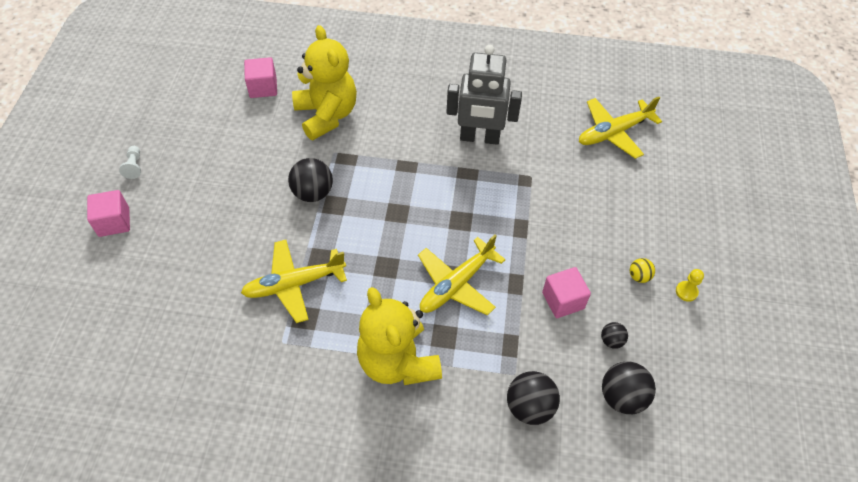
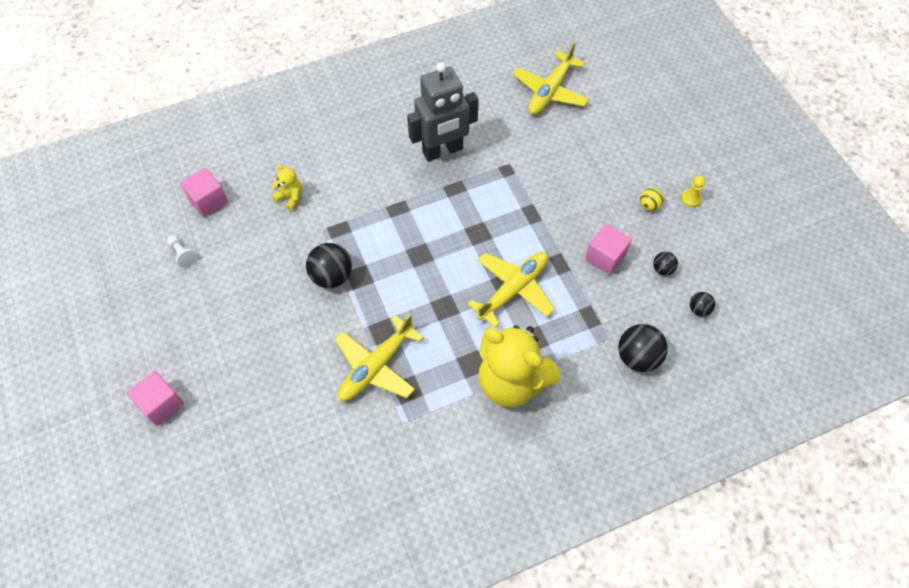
camera: 30 degrees left, 5 degrees up
(134, 166) = (138, 341): white pawn -> white pawn (182, 254)
(327, 115) = (290, 197): yellow teddy bear -> yellow teddy bear, size x0.43
(456, 284) = (513, 290): yellow plane -> yellow plane turned 150 degrees counterclockwise
(622, 397) = (699, 309): black ball -> black ball, size x0.53

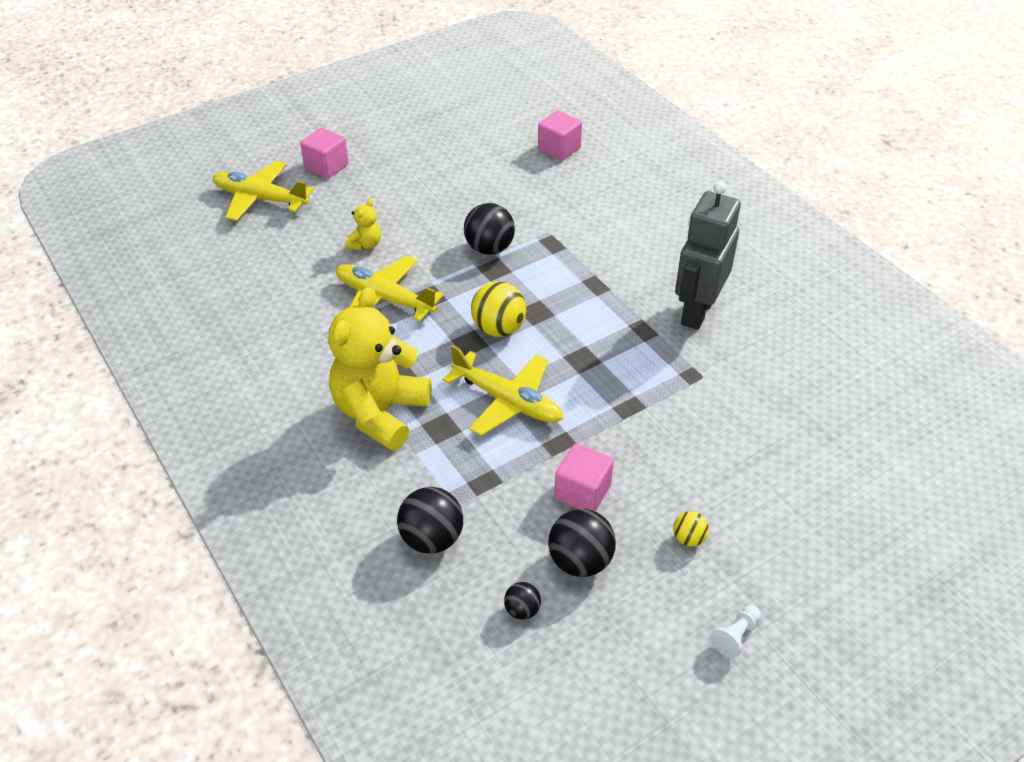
camera: 80 degrees right, 15 degrees down
(182, 254) = (490, 146): white pawn -> white pawn (735, 636)
(290, 197) = (582, 202): yellow teddy bear -> yellow teddy bear (365, 244)
(433, 284) = (498, 329): none -> yellow ball
(443, 151) = (697, 311): grey robot -> grey robot turned 60 degrees clockwise
(550, 91) = (851, 406): yellow plane -> yellow plane (260, 199)
(662, 269) = (580, 561): black ball -> black ball, size x1.87
(691, 199) = (720, 593): yellow pawn -> none

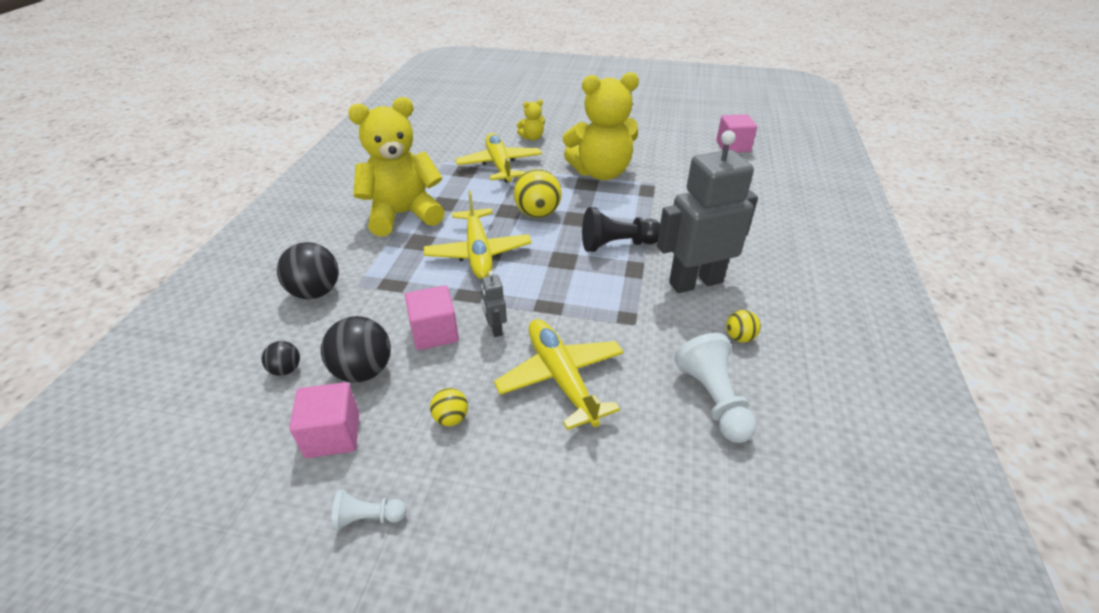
camera: 45 degrees right, 5 degrees down
(260, 199) = (514, 96): yellow plane -> yellow plane (561, 378)
(326, 166) = (571, 97): pink cube -> pink cube (333, 435)
(489, 248) = (601, 173): black ball -> yellow teddy bear
(602, 316) = (617, 245): none -> black pawn
(619, 454) = (495, 328): none -> grey robot
(774, 337) = (739, 337): none -> yellow ball
(813, 395) = (713, 400): none -> white pawn

